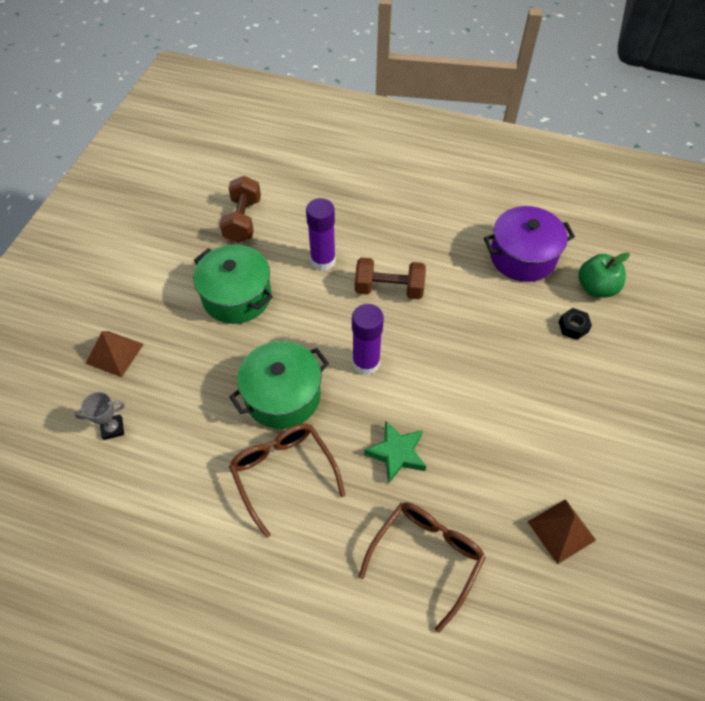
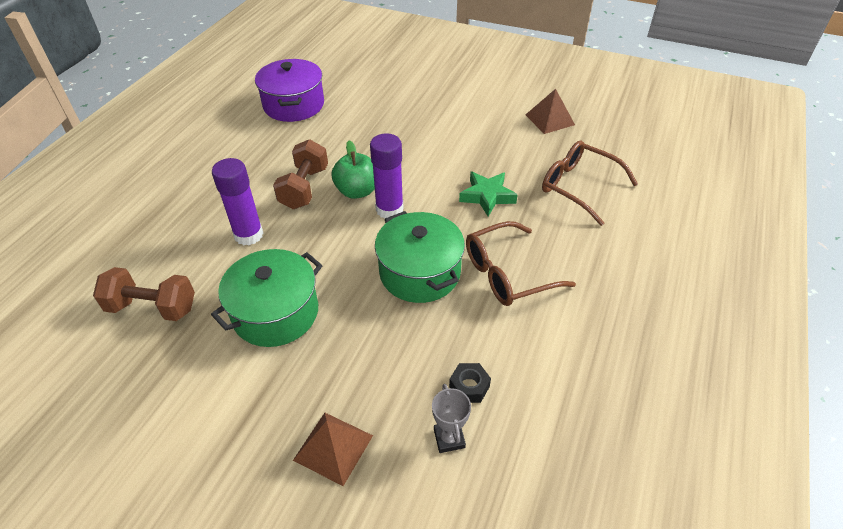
camera: 85 degrees left, 10 degrees down
(573, 327) = (375, 90): black nut -> black nut (469, 386)
(596, 288) = (339, 74): green apple -> green apple (357, 191)

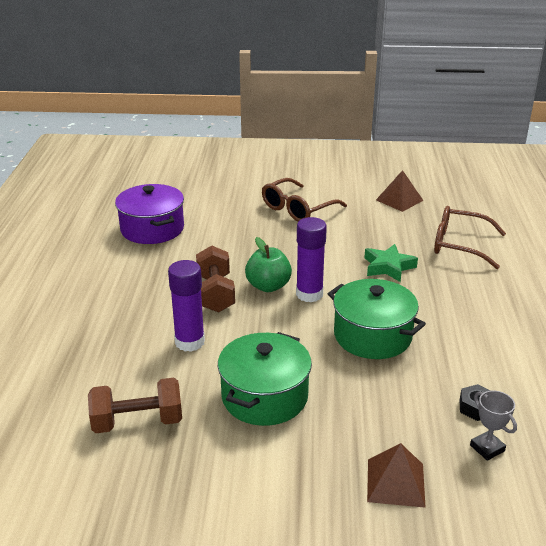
camera: 20 degrees left, 15 degrees down
(507, 273) = (447, 320): brown glasses -> brown glasses (297, 209)

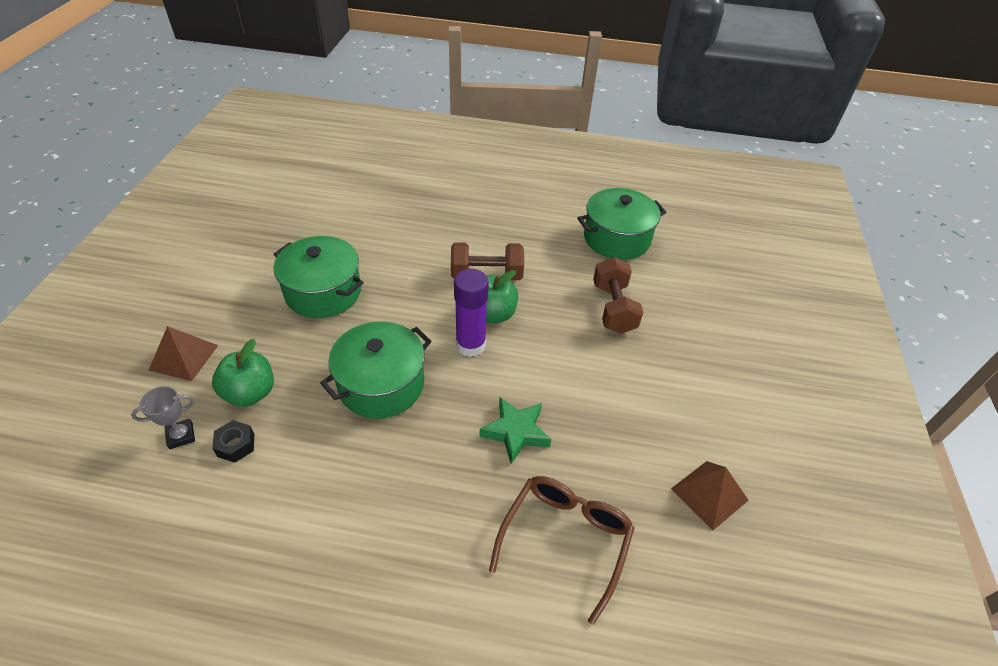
camera: 95 degrees right, 15 degrees up
(138, 422) = (326, 223): brown dumbbell -> brown dumbbell (613, 308)
(152, 229) = (616, 238): purple pot -> green pot
(190, 342) = (414, 254): purple glue stick -> none
(297, 209) = (670, 363): brown glasses -> none
(418, 415) = (250, 393): none -> green apple

